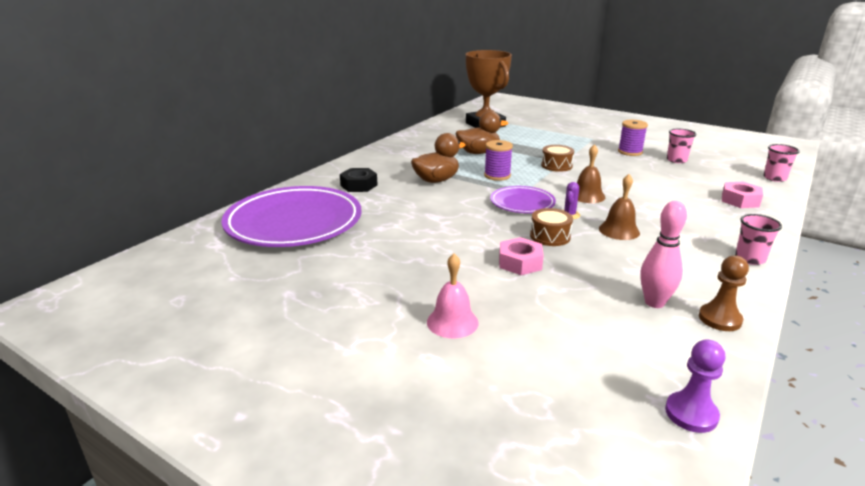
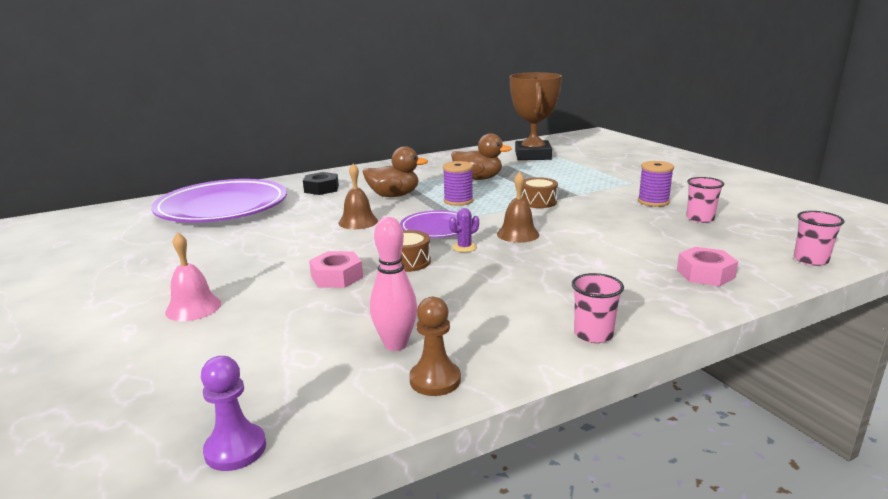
camera: 30 degrees right, 5 degrees down
(619, 230) = (489, 272): brown bell -> brown bell (358, 222)

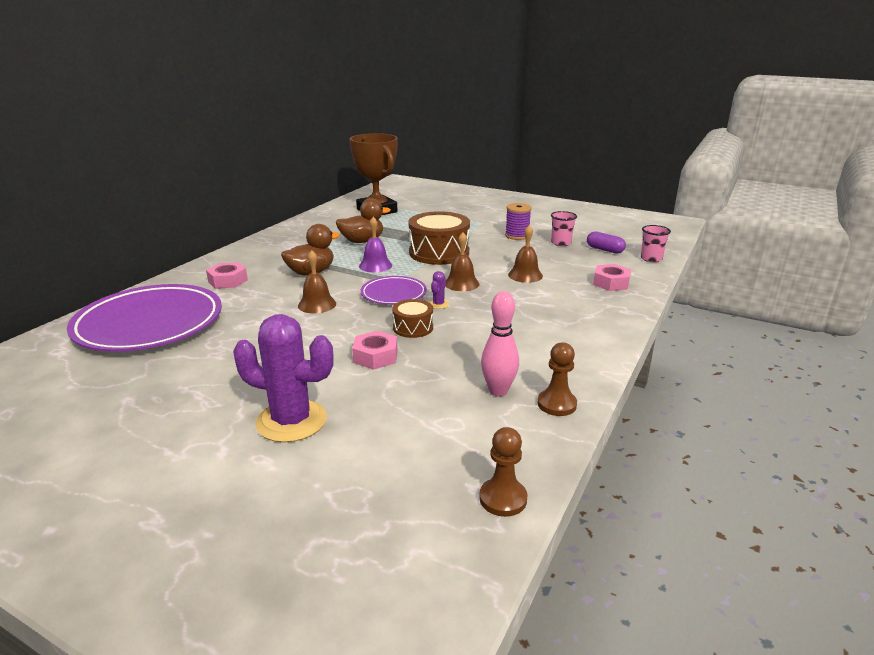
camera: 35 degrees left, 5 degrees up
(193, 307) = (291, 421): pink bell -> purple cactus
(235, 449) = (503, 499): purple pawn -> brown pawn
(321, 189) = (228, 281): black nut -> pink nut
(458, 201) = (375, 265): purple spool -> purple bell
(538, 202) = (439, 253): brown drum -> brown drum, size x1.92
(593, 334) = (603, 342): pink cup -> none
(602, 242) = (525, 275): none -> brown bell
(752, 237) = (604, 250): none -> purple capsule

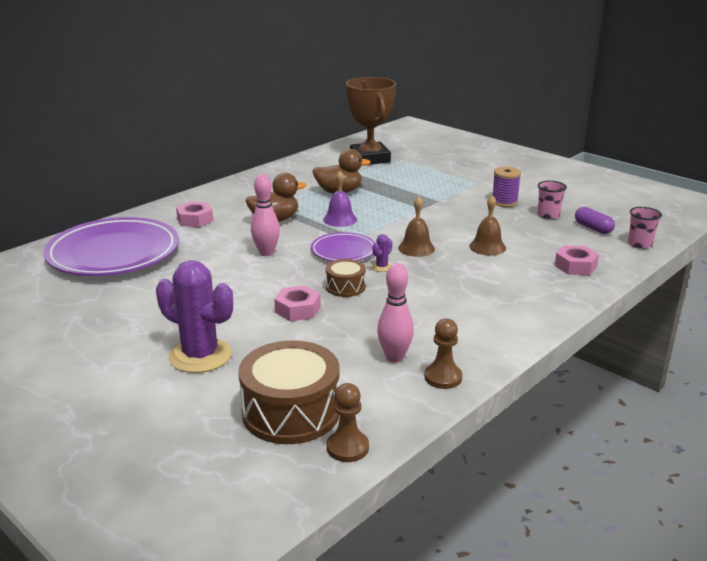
camera: 15 degrees right, 0 degrees up
(317, 304) = (266, 253): brown bell -> pink bowling pin
(439, 253) = (410, 212): brown drum -> brown drum (291, 412)

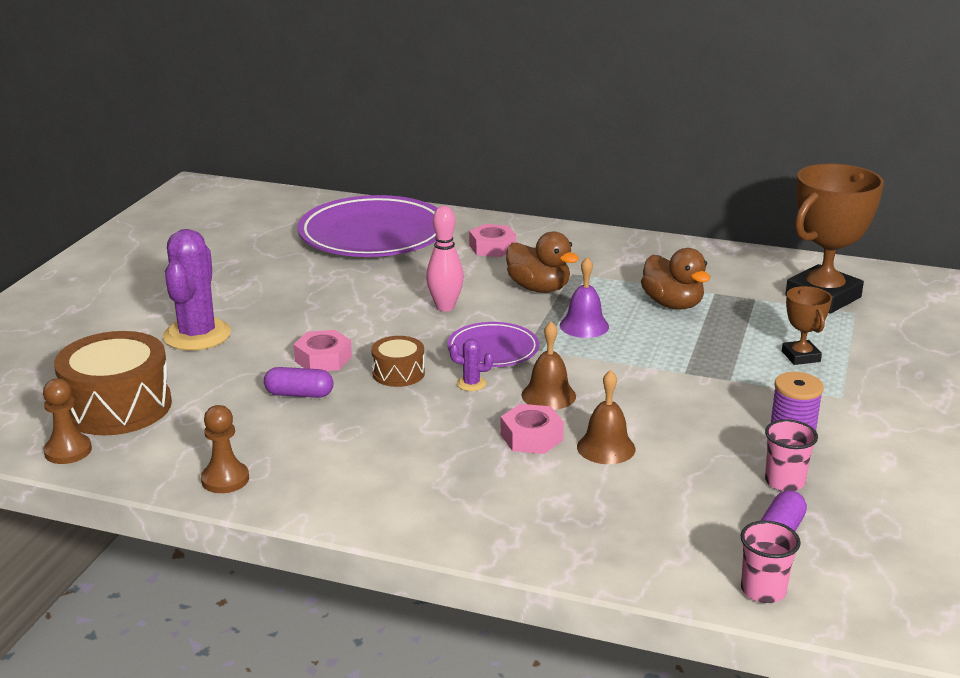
camera: 65 degrees right, 0 degrees up
(342, 328) = (299, 394): none -> purple capsule
(394, 357) = (253, 440): pink bowling pin -> none
(429, 180) = (801, 356): none -> brown trophy
(575, 266) = (611, 534): pink nut -> pink nut (531, 437)

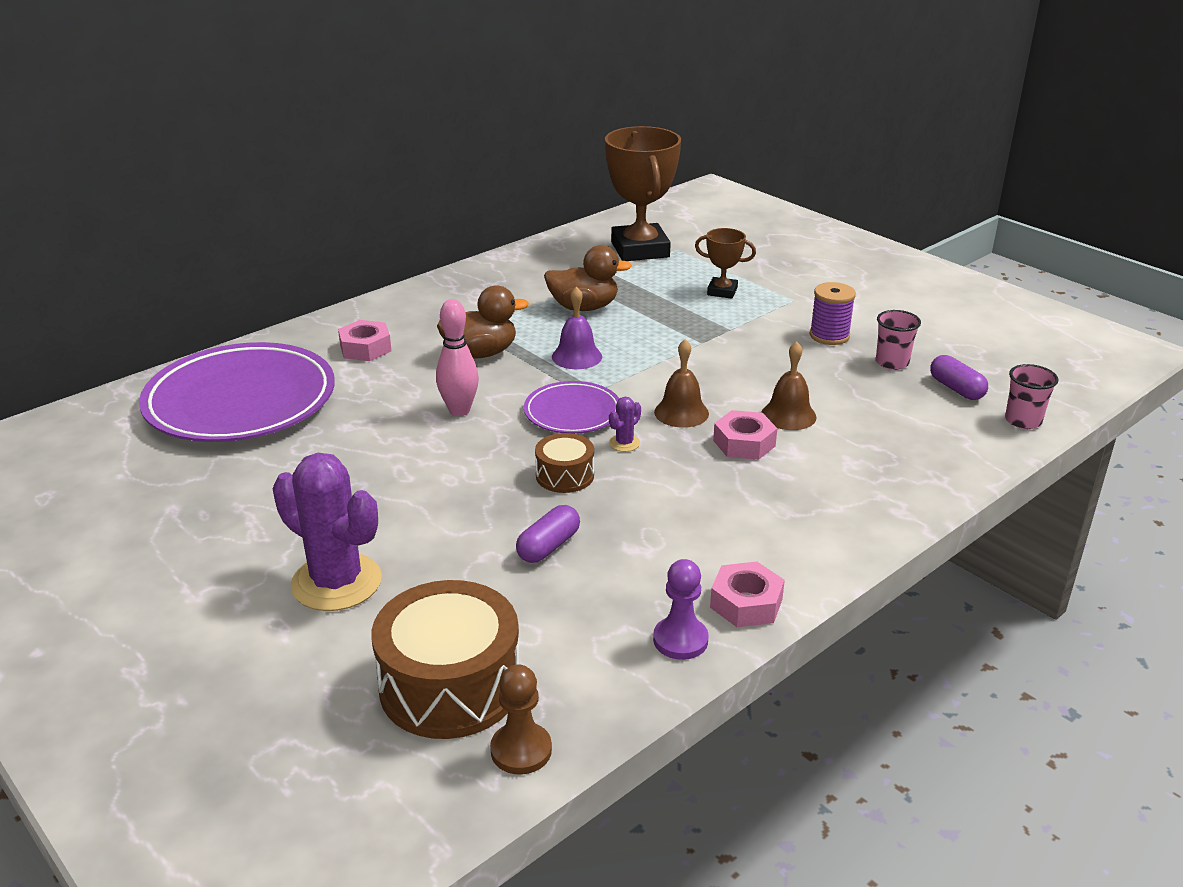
camera: 60 degrees left, 5 degrees up
(225, 479) = (680, 640): brown pawn -> purple pawn
(323, 359) = (488, 511): pink nut -> pink nut (746, 603)

